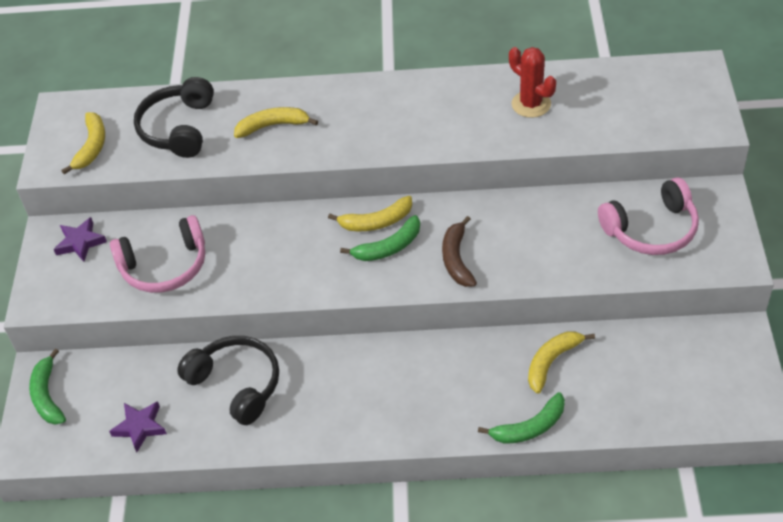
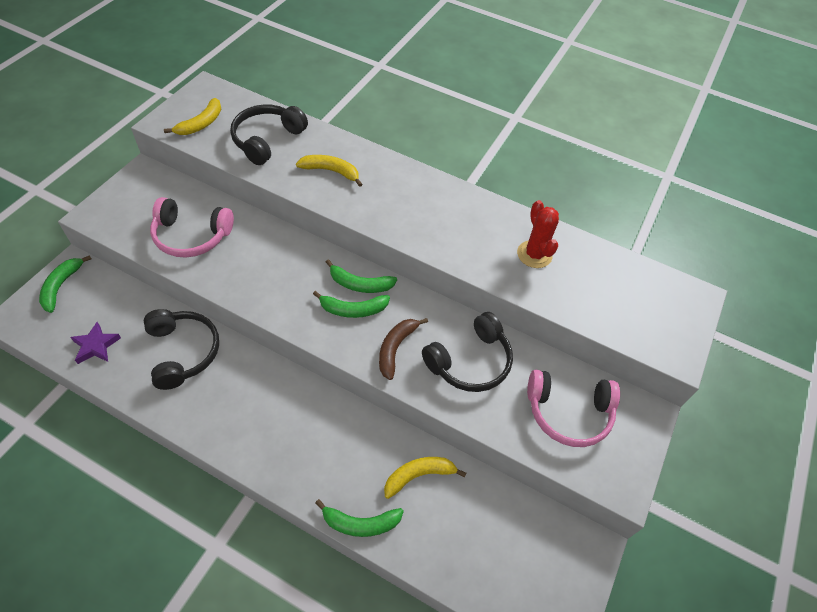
camera: 20 degrees right, 5 degrees up
(80, 242) = (154, 188): purple star -> none
(376, 222) = (360, 284): yellow banana -> green banana
(534, 234) = (470, 361): none -> black headphones

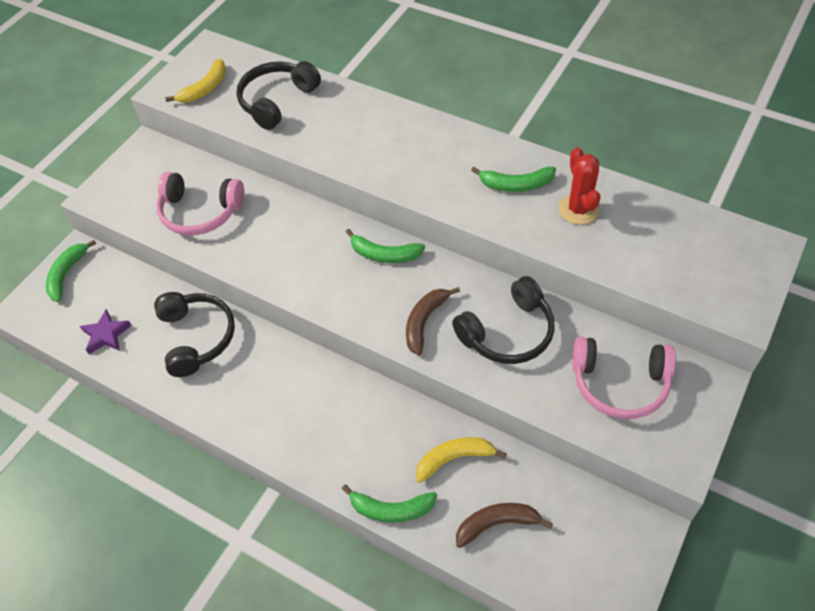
camera: 10 degrees right, 0 degrees up
(331, 171) = (348, 131): yellow banana -> none
(353, 310) = (377, 282): green banana -> green banana (516, 185)
(457, 539) = (496, 524): none -> brown banana

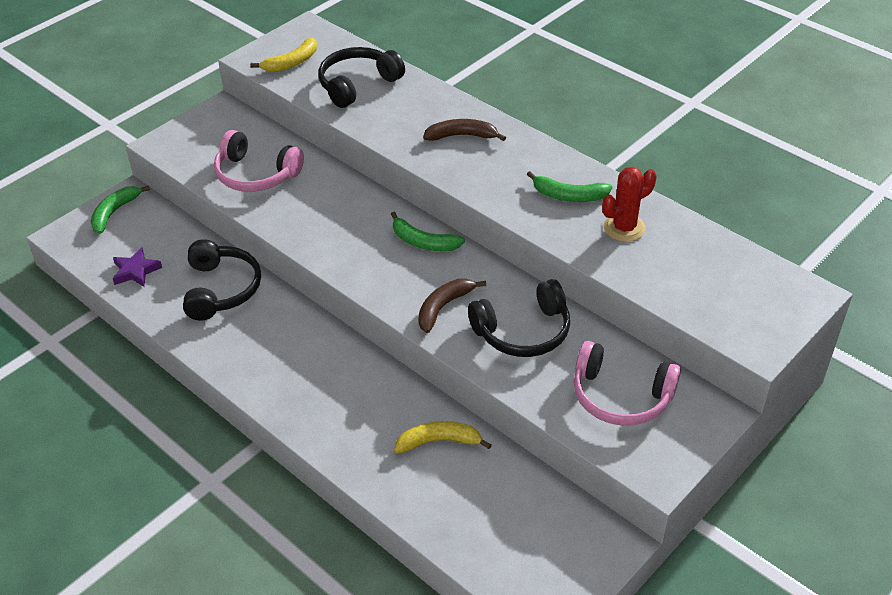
camera: 10 degrees right, 10 degrees down
(391, 509) = (362, 472): green banana -> none
(496, 524) = (462, 505): brown banana -> brown banana (461, 136)
(578, 209) = (624, 228): red cactus -> red cactus turned 60 degrees clockwise

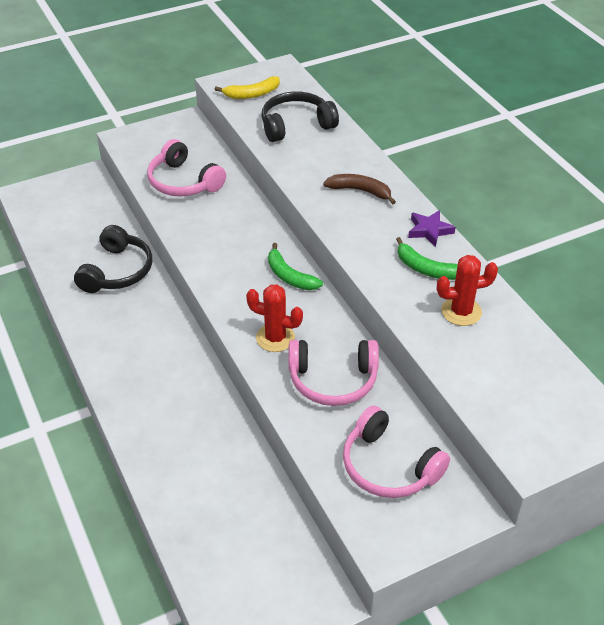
camera: 20 degrees right, 0 degrees up
(114, 212) = (70, 186): green banana -> none
(136, 271) = (60, 238): purple star -> purple star (429, 230)
(439, 441) = (223, 455): yellow banana -> none
(443, 307) = (275, 338): brown banana -> red cactus
(523, 331) = (333, 380): black headphones -> pink headphones

